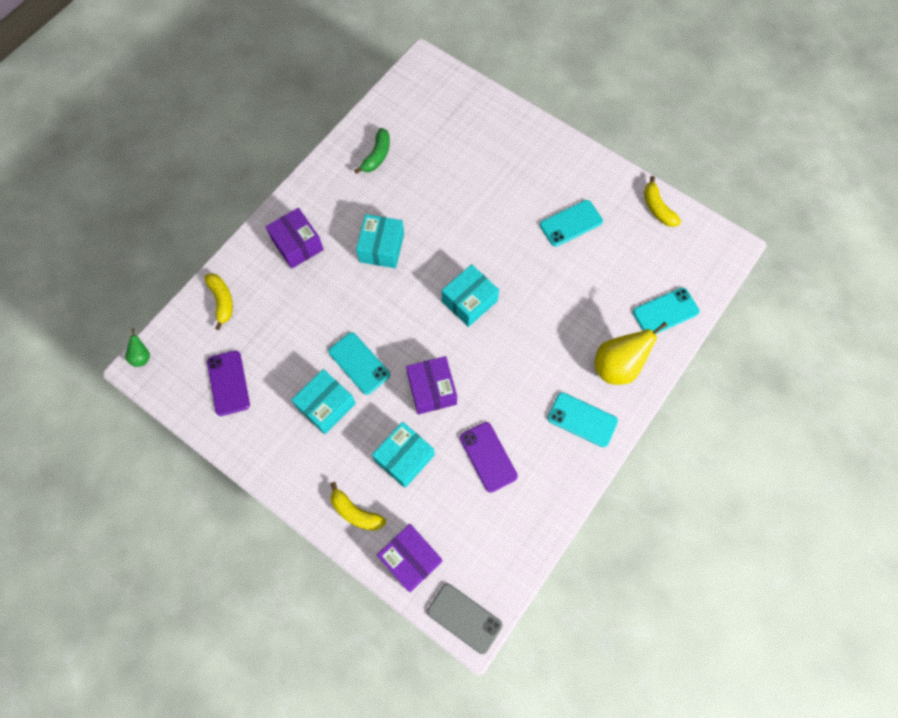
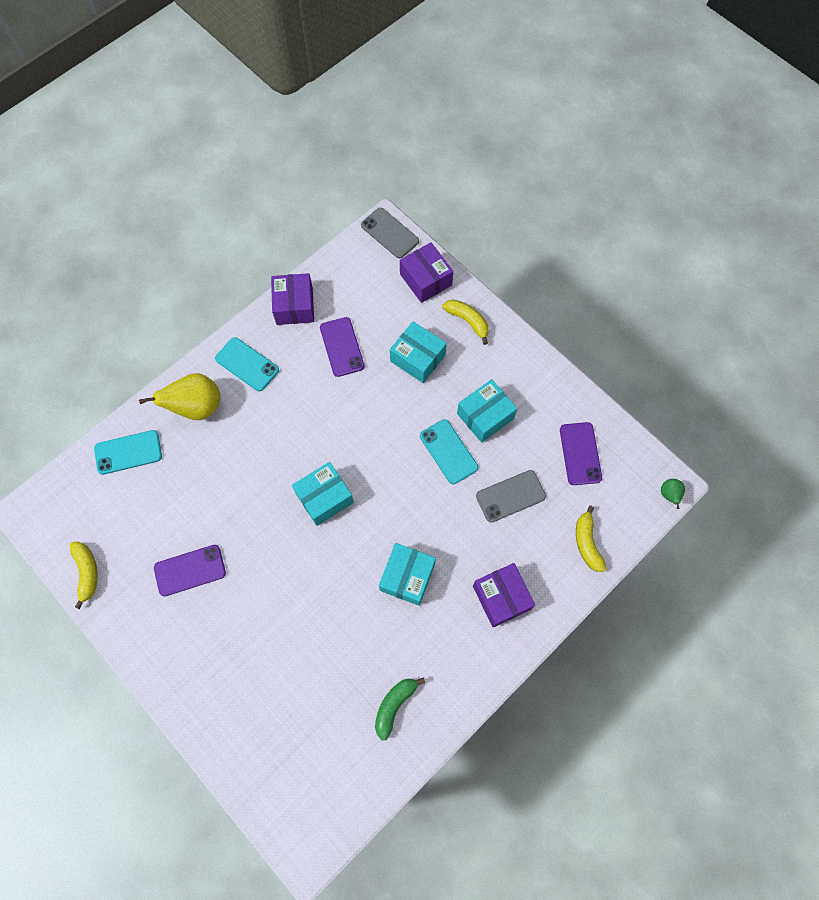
camera: 170 degrees left, 0 degrees up
(295, 331) = (510, 496): none -> grey phone
(404, 458) = (417, 358): turquoise box -> turquoise box turned 75 degrees clockwise
(432, 389) = (381, 414): purple box -> purple box (294, 306)
(571, 223) = (190, 570): turquoise phone -> purple phone

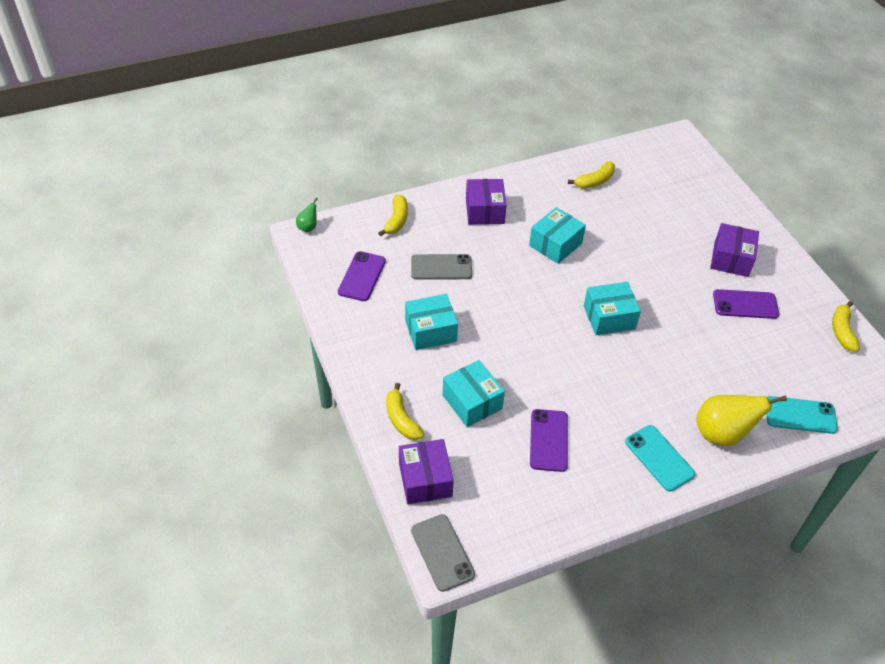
camera: 160 degrees left, 20 degrees down
(294, 306) = (589, 503): purple box -> purple box (731, 259)
(394, 705) = (594, 181): green banana -> yellow banana
(448, 451) = (479, 315): turquoise phone -> none

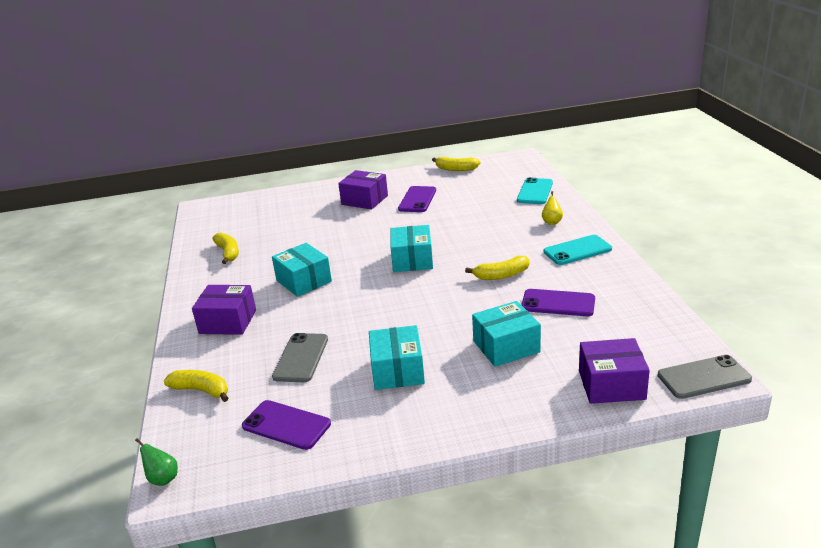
camera: 75 degrees left, 20 degrees down
(401, 419) = (526, 399): yellow banana -> yellow banana (501, 275)
(722, 433) = (552, 222): yellow pear -> yellow pear, size x0.48

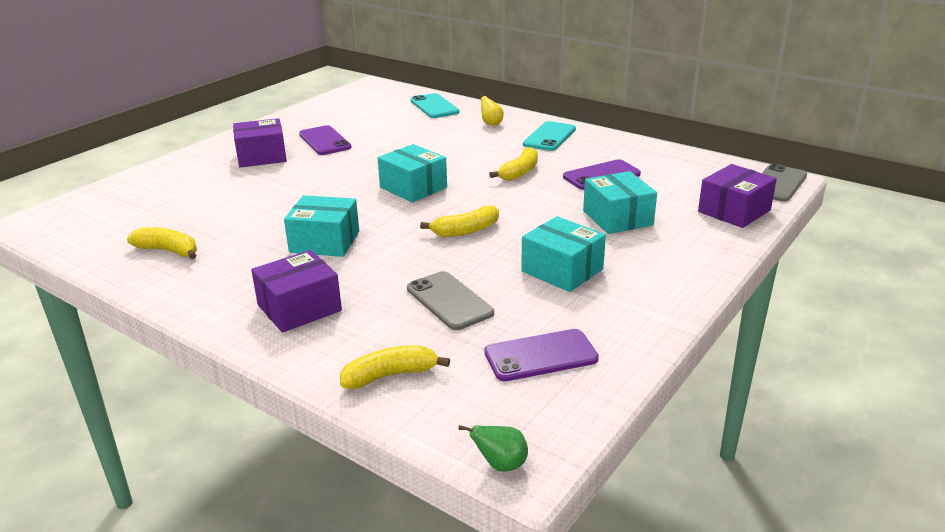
camera: 45 degrees left, 0 degrees up
(456, 169) = (320, 108): yellow banana -> yellow banana (465, 231)
(506, 347) = (617, 218): turquoise box -> turquoise box turned 45 degrees counterclockwise

